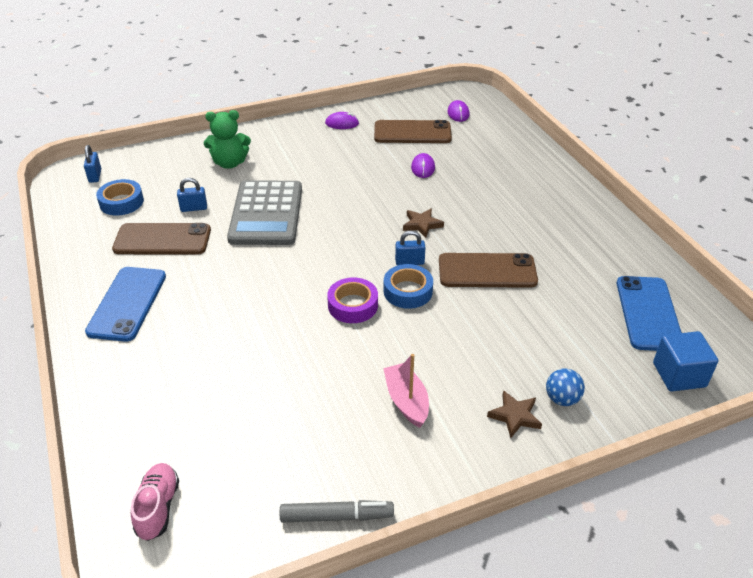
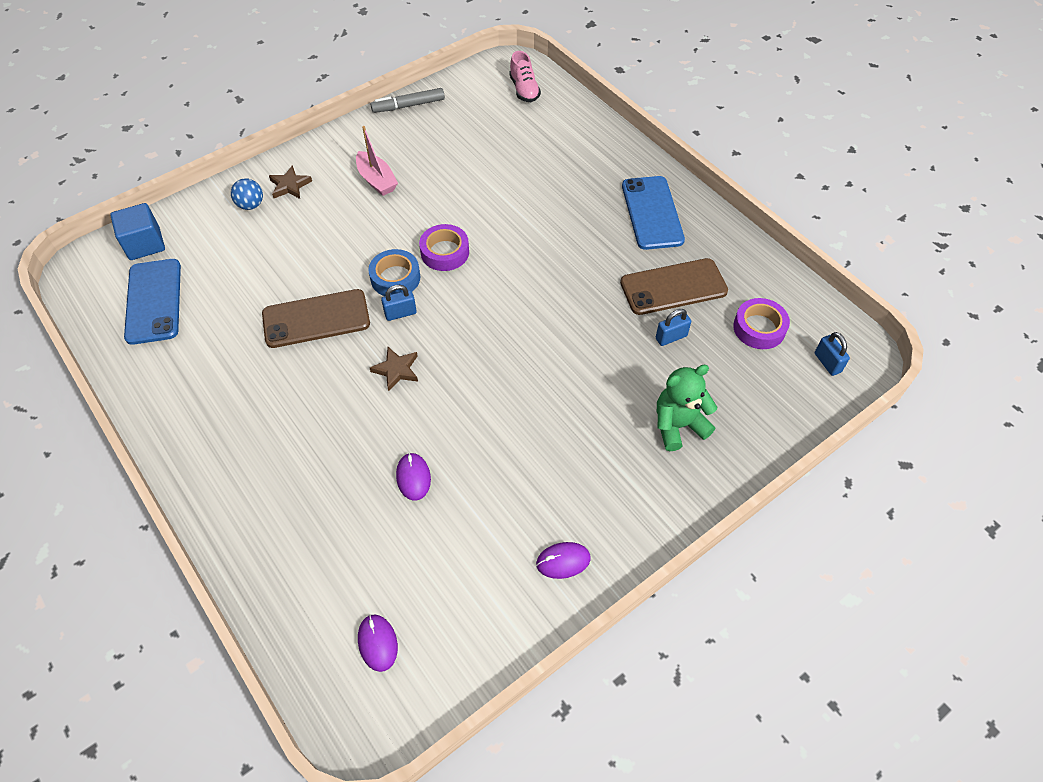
camera: 165 degrees right, 15 degrees up
(121, 202) = (759, 328): blue tape -> purple tape
(266, 214) = (583, 347): grey calculator -> none
(412, 133) = (445, 563): brown phone -> none

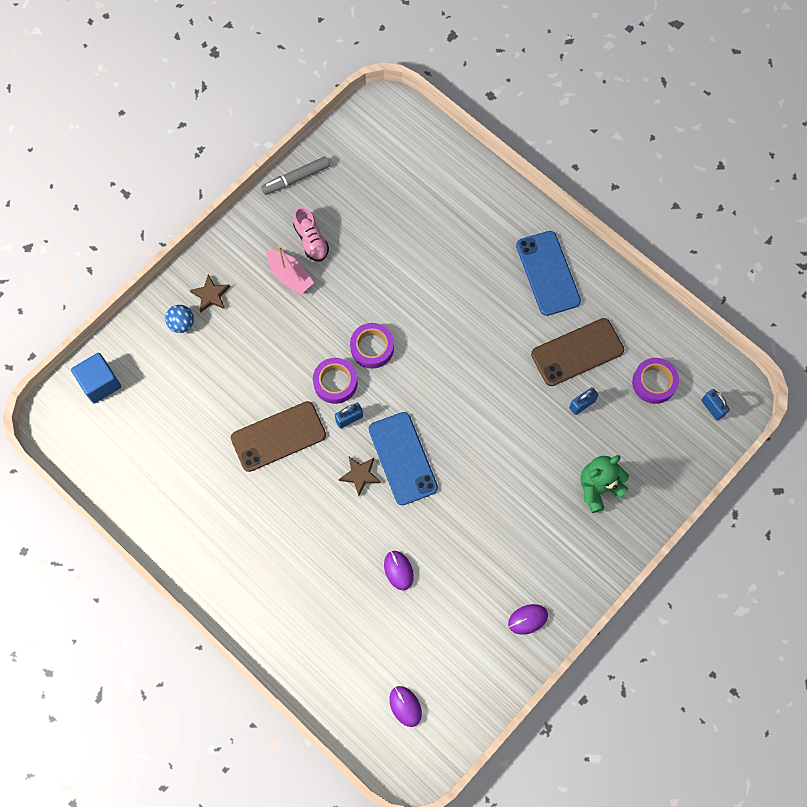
camera: 10 degrees left, 15 degrees up
(153, 301) = (131, 442): blue phone -> blue phone (402, 458)
(395, 278) = (335, 382): blue tape -> purple tape
(524, 90) = (403, 140): pink shoe -> pink shoe (311, 240)

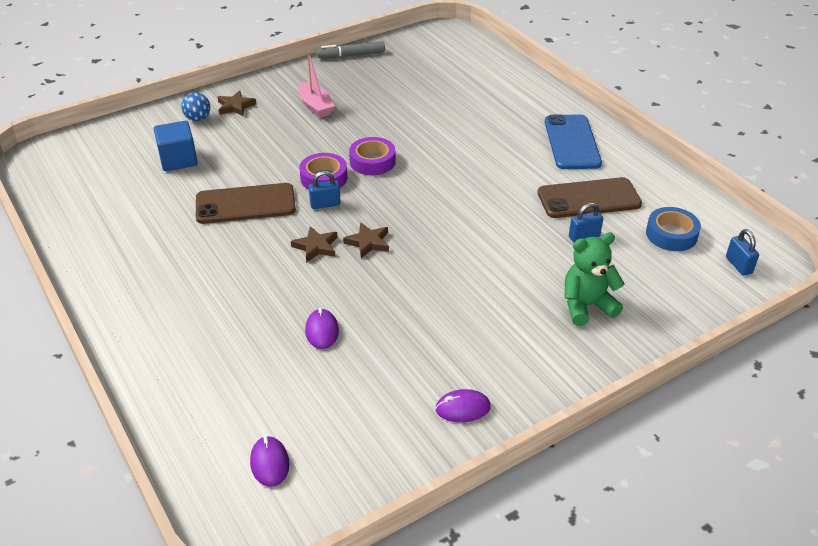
camera: 15 degrees right, 30 degrees down
(100, 383) = (97, 141): blue cube -> blue cube (178, 160)
(311, 240) = (346, 89): pink shoe -> none
(402, 458) = (368, 242): blue phone -> brown star
(654, 382) = (671, 234): purple tape -> blue tape

